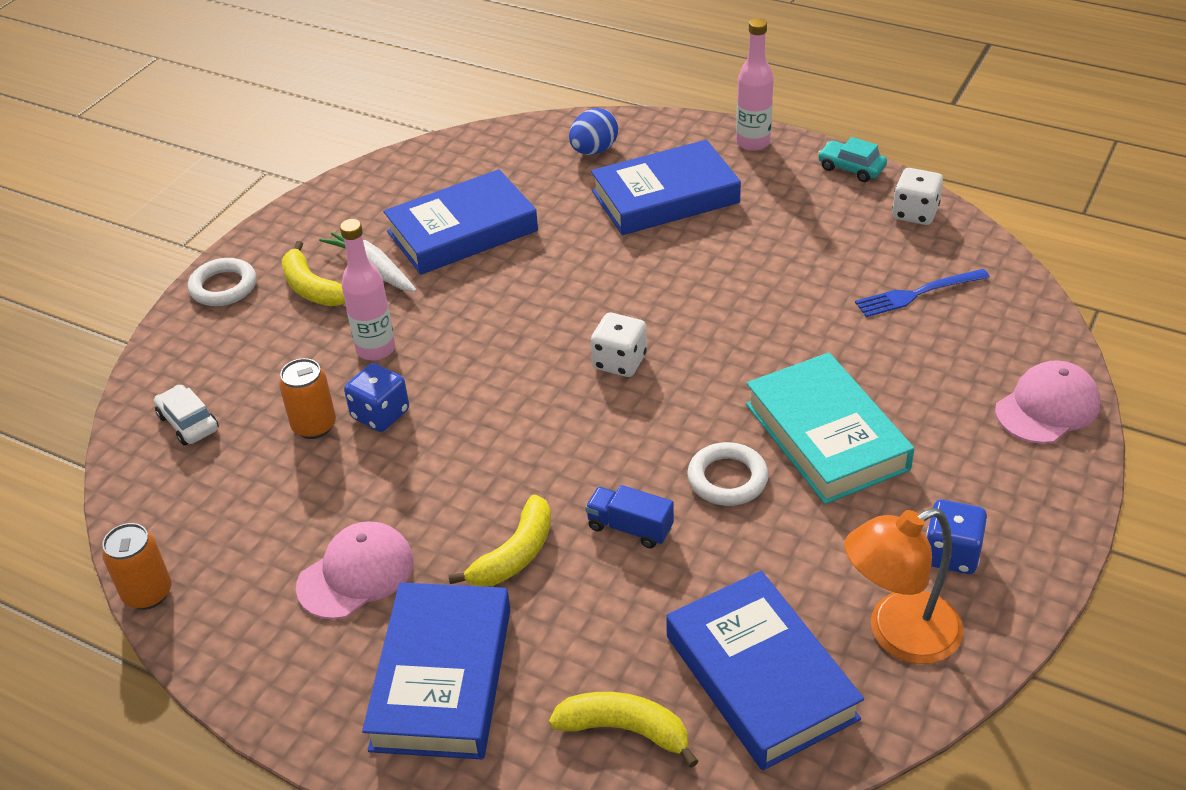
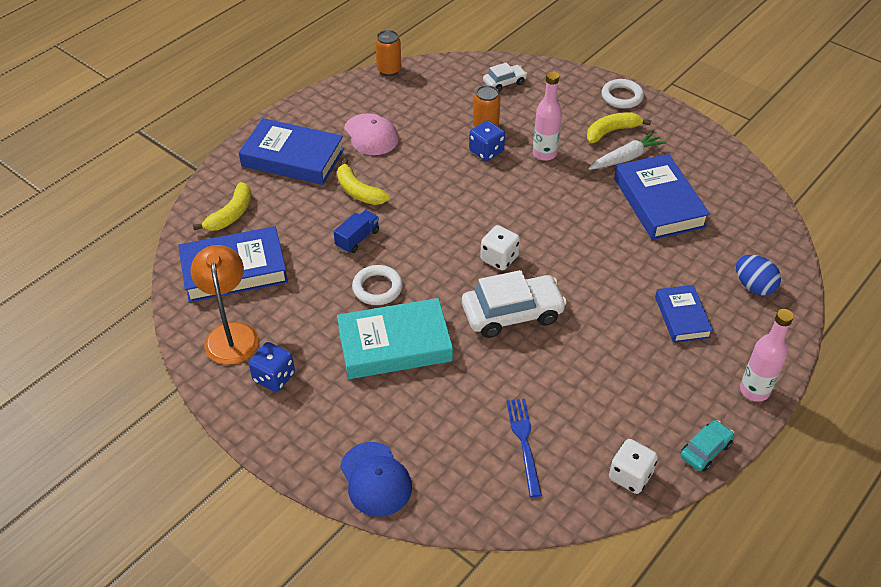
camera: 100 degrees right, 5 degrees up
(665, 197) = (682, 317): blue book -> blue book, size x0.59
(719, 333) = (512, 313): none -> white car
(1047, 407) = (375, 479): pink cap -> blue cap

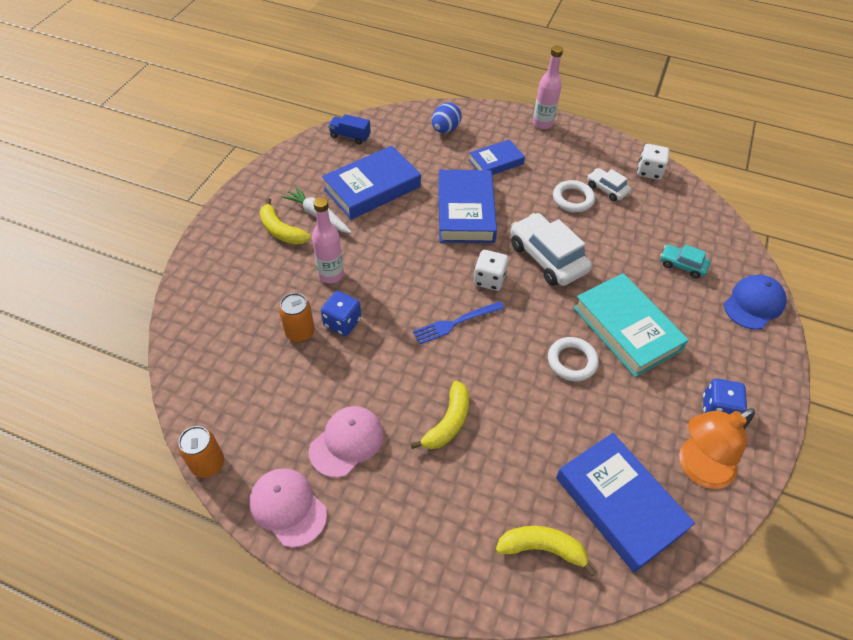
camera: 110 degrees left, 5 degrees up
(293, 157) = (417, 517): blue book -> blue book (465, 211)
(336, 100) = (288, 507): none -> pink cap
(357, 239) = (518, 399): blue truck -> blue truck (350, 136)
(504, 83) = (214, 333): white car -> white car (607, 189)
(524, 442) = (661, 227): blue fork -> blue fork (455, 323)
(622, 97) = (222, 231): white ring -> white ring (573, 199)
(705, 450) = (605, 141): turquoise car -> turquoise car (682, 265)

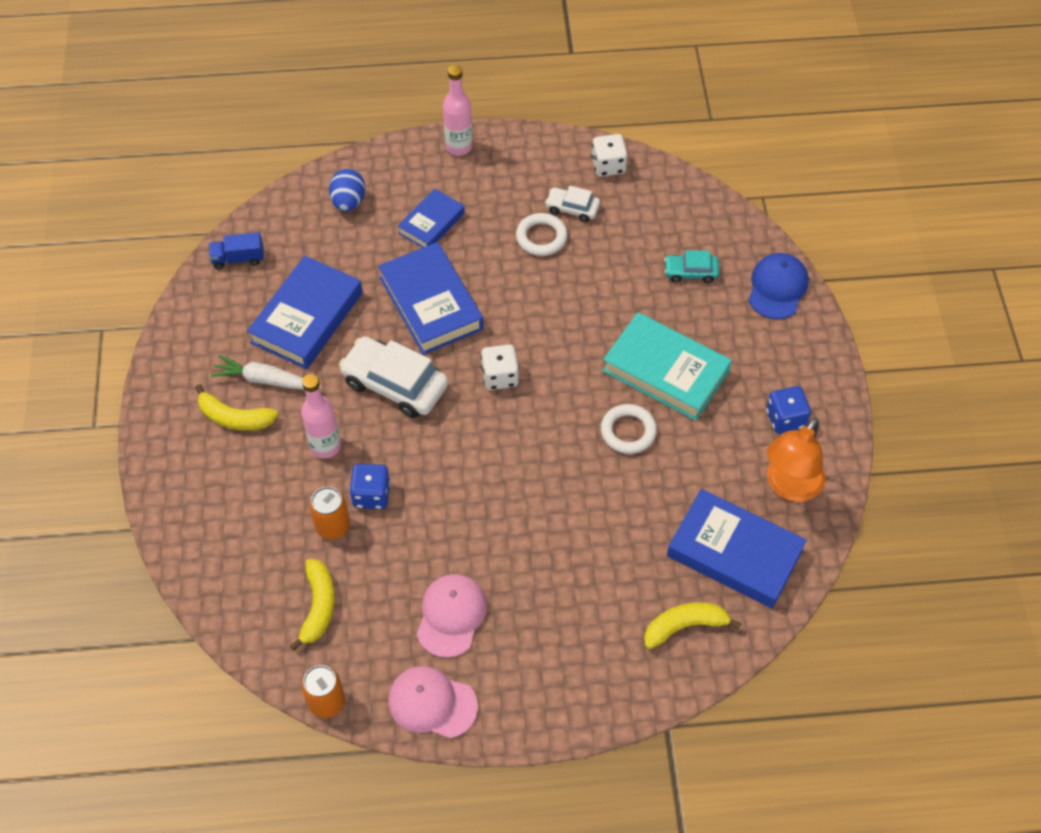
camera: 25 degrees left, 5 degrees up
(448, 422) = (539, 550): yellow banana -> yellow banana (318, 606)
(455, 323) = (490, 442): blue fork -> none
(547, 258) = (548, 323): white car -> white car (395, 384)

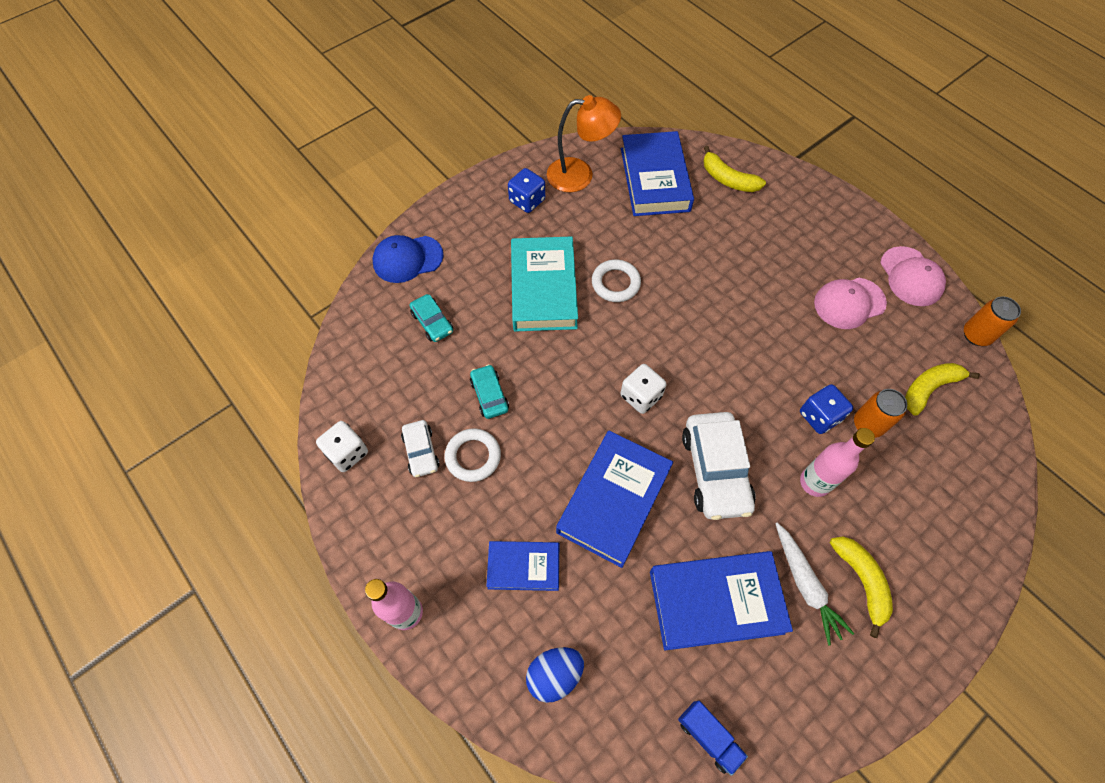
camera: 125 degrees left, 5 degrees up
(586, 275) = (489, 395): none -> turquoise car

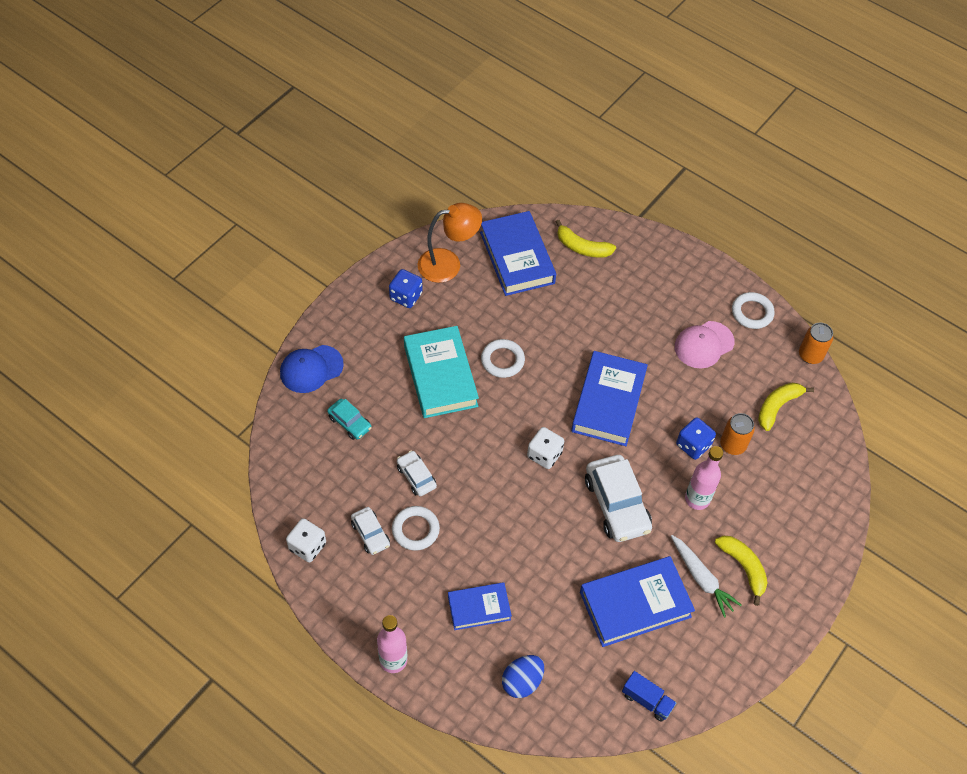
camera: 15 degrees left, 5 degrees down
(489, 395) = (416, 477): turquoise car -> white car
(614, 500) = (540, 543): blue book -> blue book (608, 402)
(911, 276) = (752, 312): pink cap -> white ring

